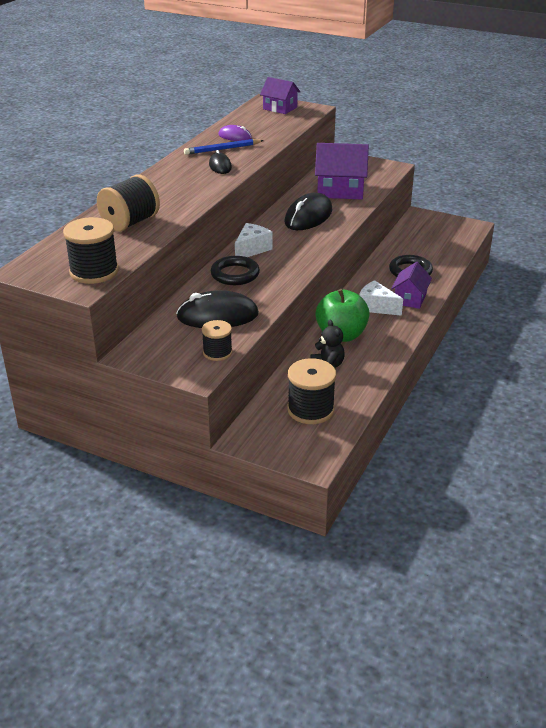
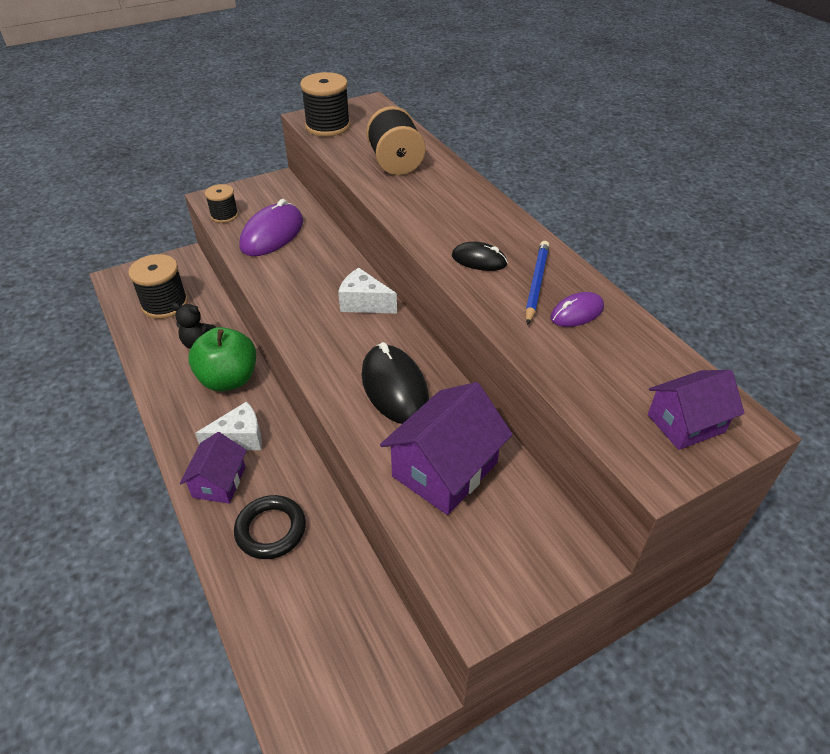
camera: 125 degrees right, 10 degrees up
(217, 316) = (272, 234): black mouse -> purple mouse
(235, 274) = (327, 271): black ring -> none
(252, 249) = (364, 303): white cheese -> white cheese turned 135 degrees clockwise
(410, 298) = (219, 482): purple house -> purple house turned 45 degrees clockwise

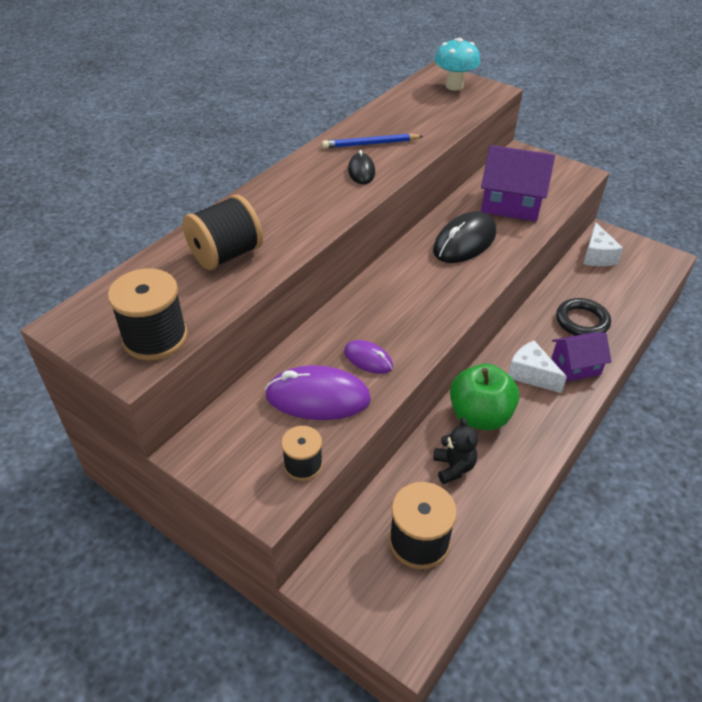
camera: 115 degrees left, 0 degrees up
(364, 303) = (384, 287): white cheese -> white cheese (597, 256)
(577, 313) = (390, 125): purple mouse -> purple mouse (368, 359)
(685, 423) = (454, 86): purple house -> turquoise mushroom

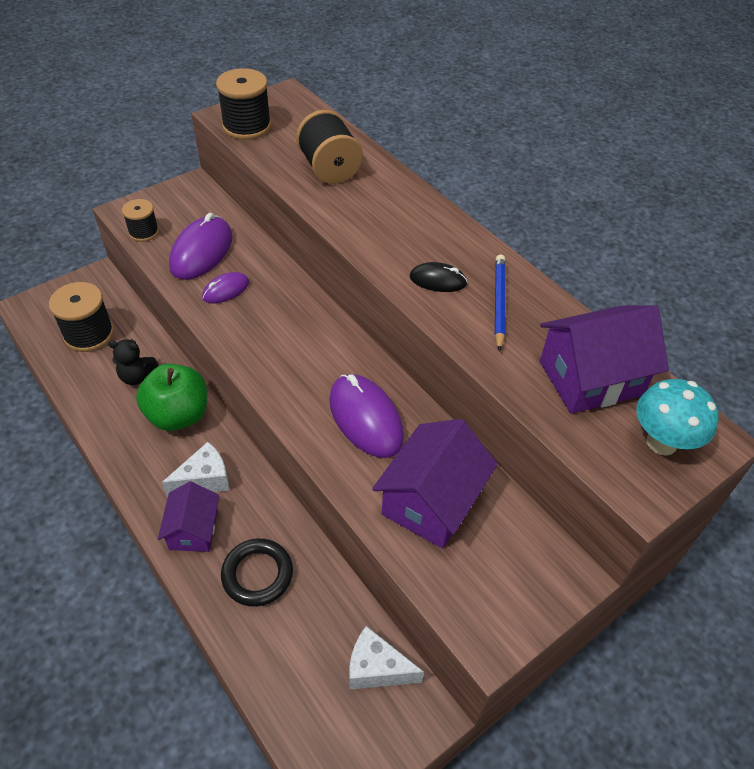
camera: 105 degrees right, 5 degrees up
(420, 108) = (590, 378): none -> purple house
(464, 242) = (365, 418): black mouse -> purple mouse

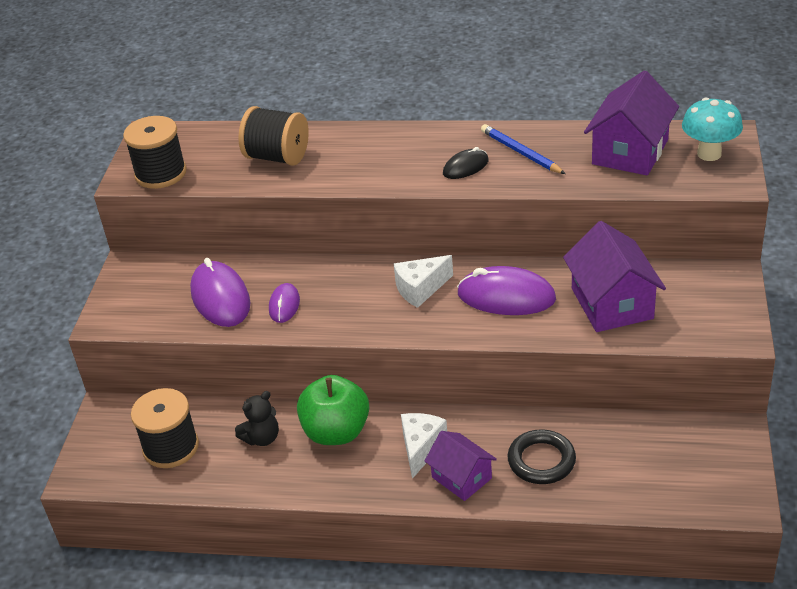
camera: 40 degrees left, 10 degrees down
(143, 232) = (147, 321): black spool -> none
(376, 669) = (681, 437): white cheese -> white cheese (420, 289)

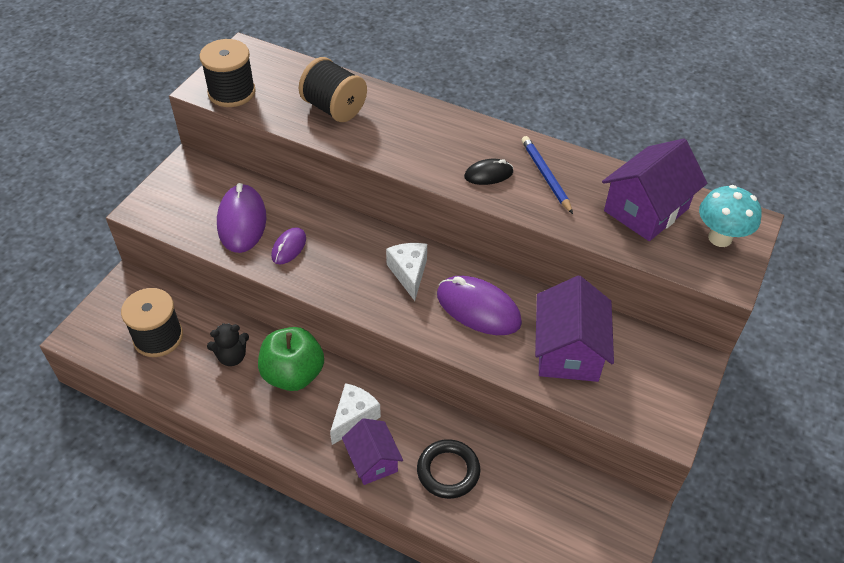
camera: 15 degrees right, 10 degrees up
(420, 289) = (409, 273): white cheese -> white cheese turned 90 degrees clockwise

